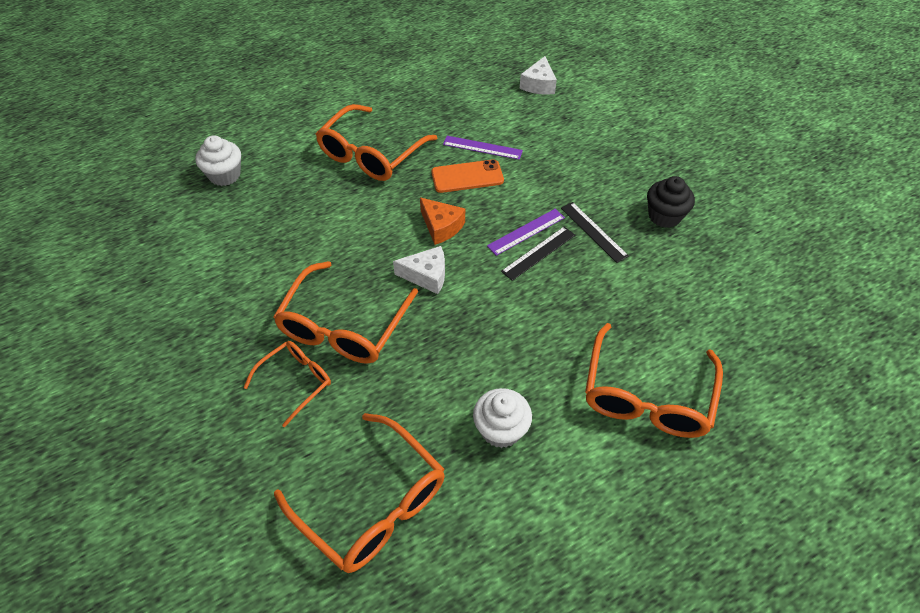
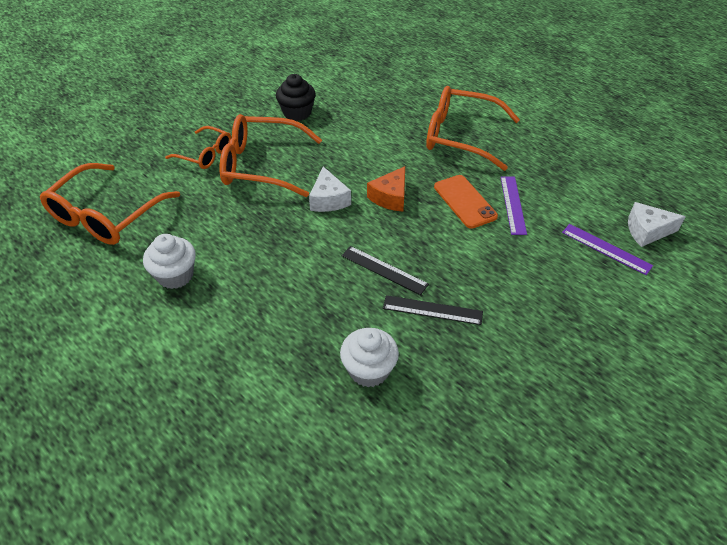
camera: 75 degrees right, 5 degrees down
(225, 175) = (394, 70): white cupcake -> white cupcake (369, 370)
(526, 232) = (409, 256): purple ruler -> purple ruler (606, 249)
(593, 231) = (432, 310): black ruler -> black ruler turned 60 degrees clockwise
(646, 396) = (225, 379): orange glasses -> none
(664, 216) = (487, 374): black cupcake -> black cupcake (297, 113)

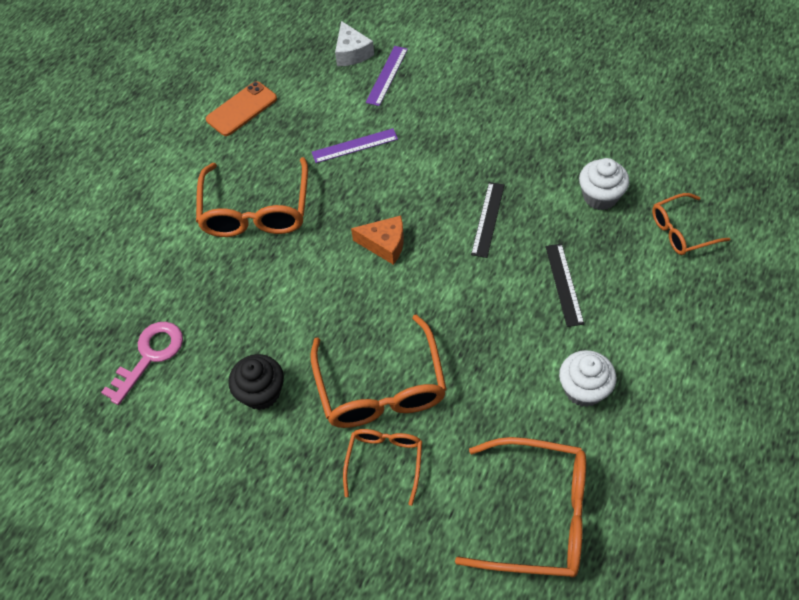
camera: 105 degrees left, 10 degrees up
(286, 427) = (681, 231): none -> orange glasses
(328, 199) = (412, 297): white cheese -> none
(356, 74) = (150, 356): none -> pink key
(432, 310) = (516, 172): black ruler -> black ruler (564, 284)
(465, 201) = (366, 182): orange phone -> orange phone (241, 109)

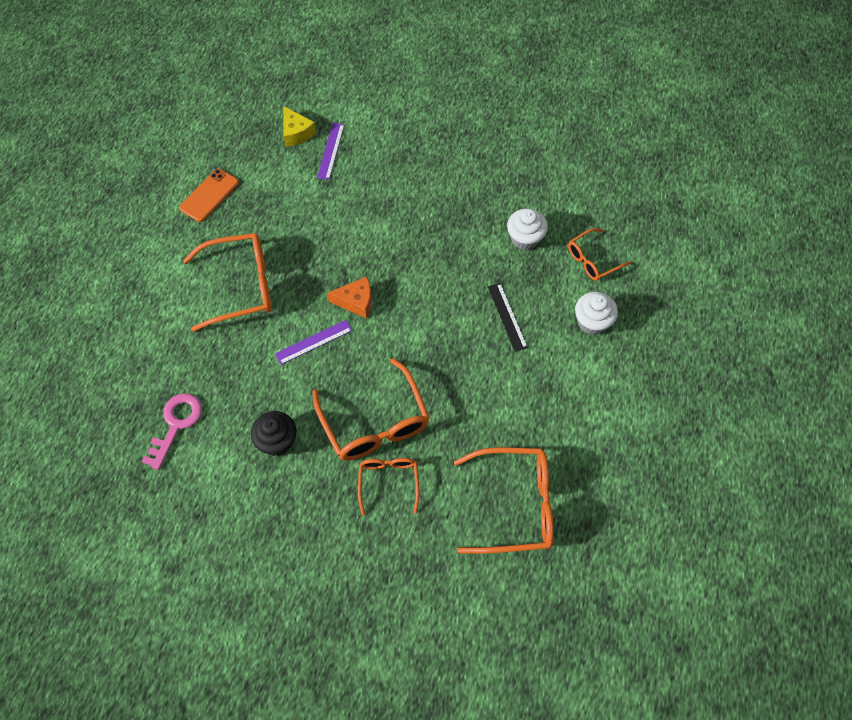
camera: 15 degrees left, 5 degrees up
(256, 211) = (241, 286): orange glasses -> orange glasses turned 90 degrees counterclockwise
(352, 53) = (296, 133): white cheese -> yellow cheese
(354, 146) = (315, 218): purple ruler -> purple ruler (314, 342)
(488, 219) = (437, 269): black ruler -> none
(583, 389) = (535, 400): white cupcake -> white cupcake (592, 322)

